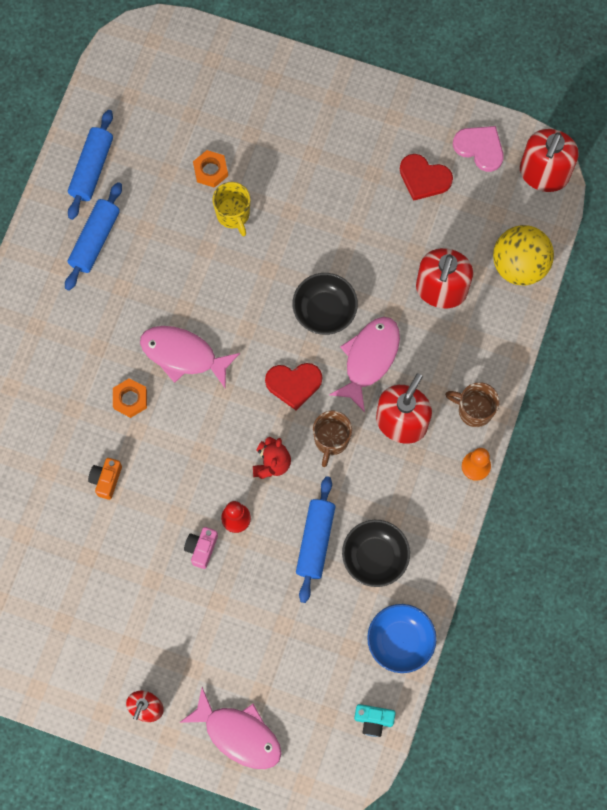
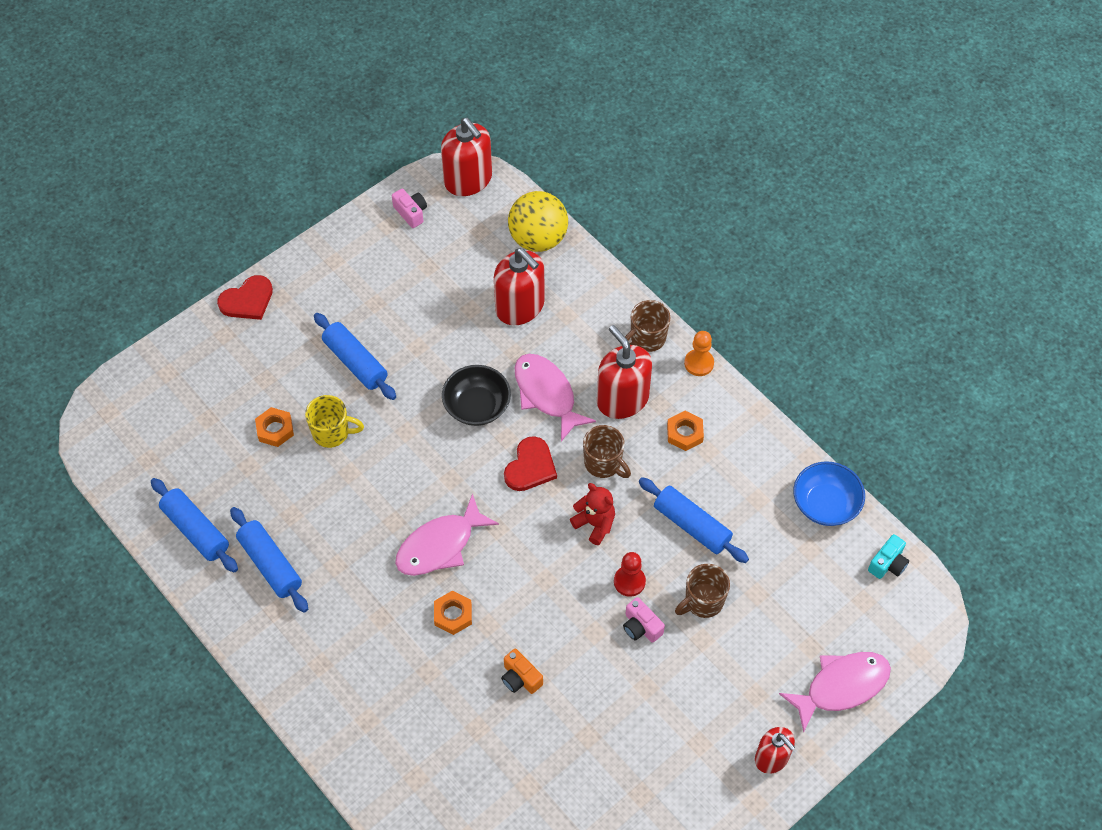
camera: 60 degrees left, 15 degrees down
(251, 585) = (703, 601): none -> brown mug
(308, 193) = (355, 362): none -> blue rolling pin
(375, 557) = (735, 484): black bowl -> none
(399, 490) = (684, 433): none -> orange nut
(424, 178) = (408, 267): red heart -> red heart (247, 300)
(480, 148) = (411, 213): pink heart -> pink camera

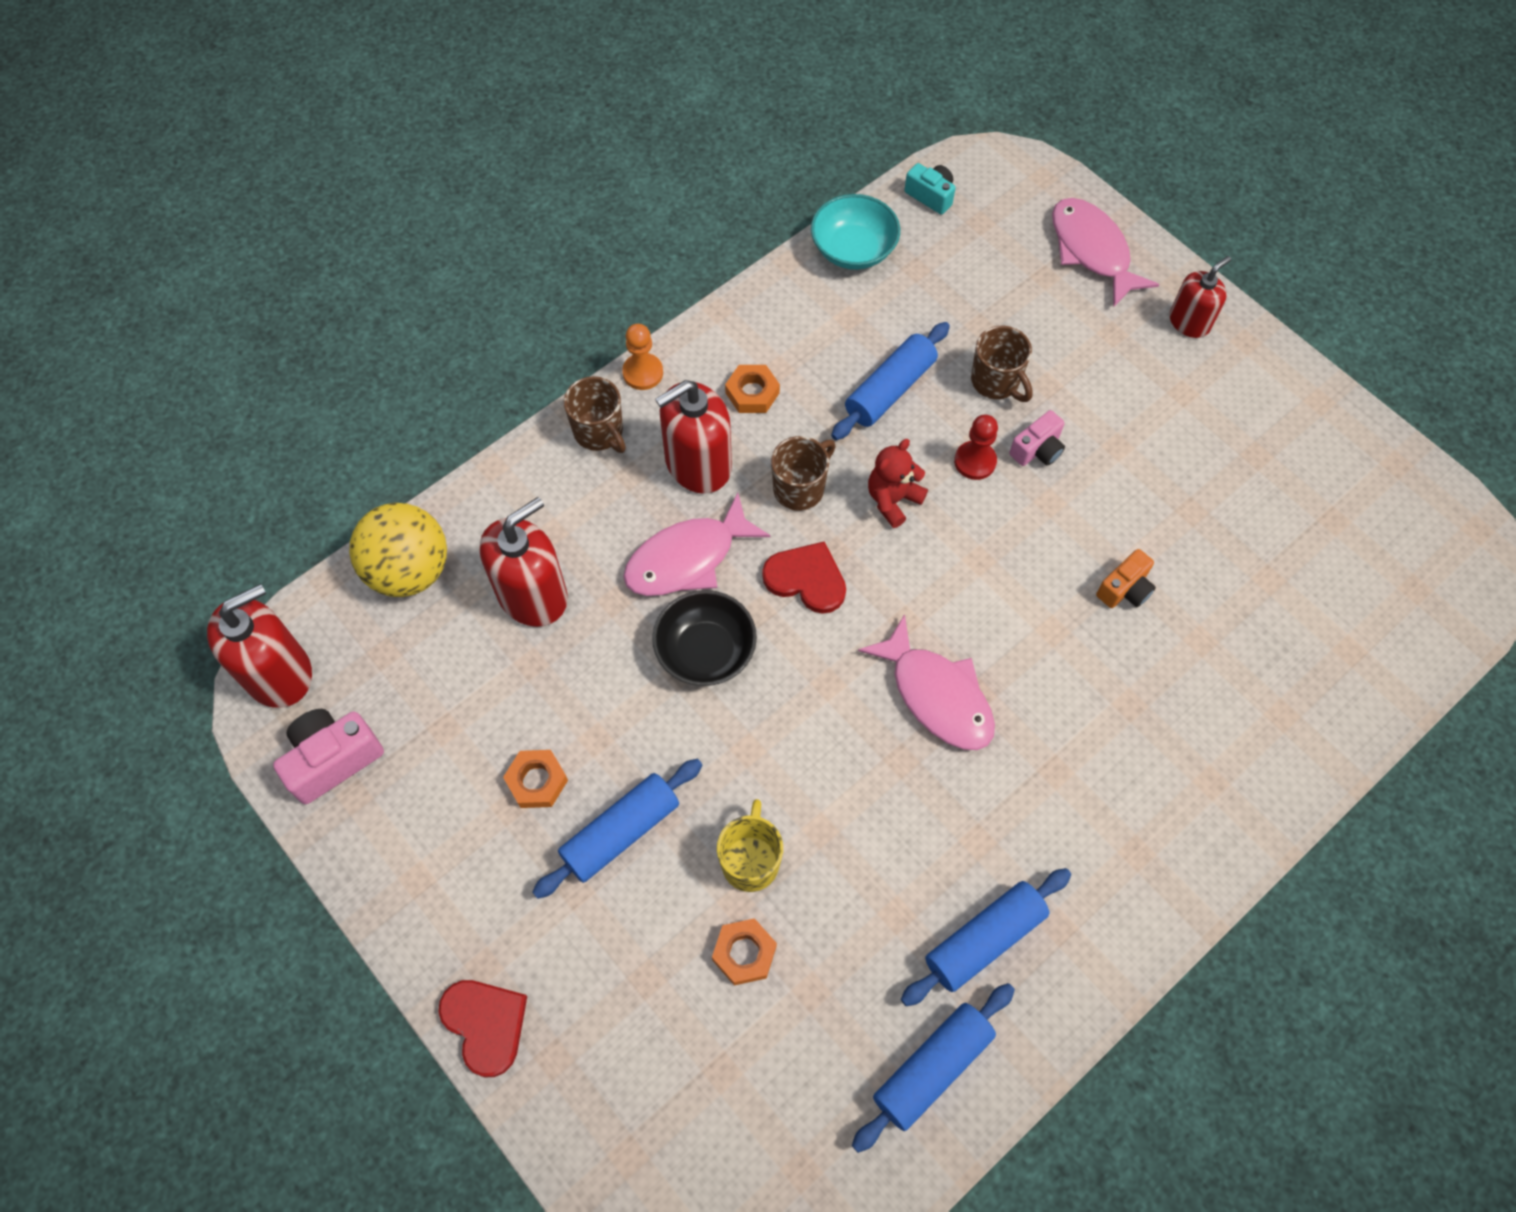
camera: 90 degrees left, 5 degrees up
(411, 213) = (333, 759): pink camera -> pink camera, size x1.56
(453, 615) = (1042, 675): orange nut -> orange nut (537, 781)
(825, 504) = (853, 249): blue bowl -> turquoise bowl

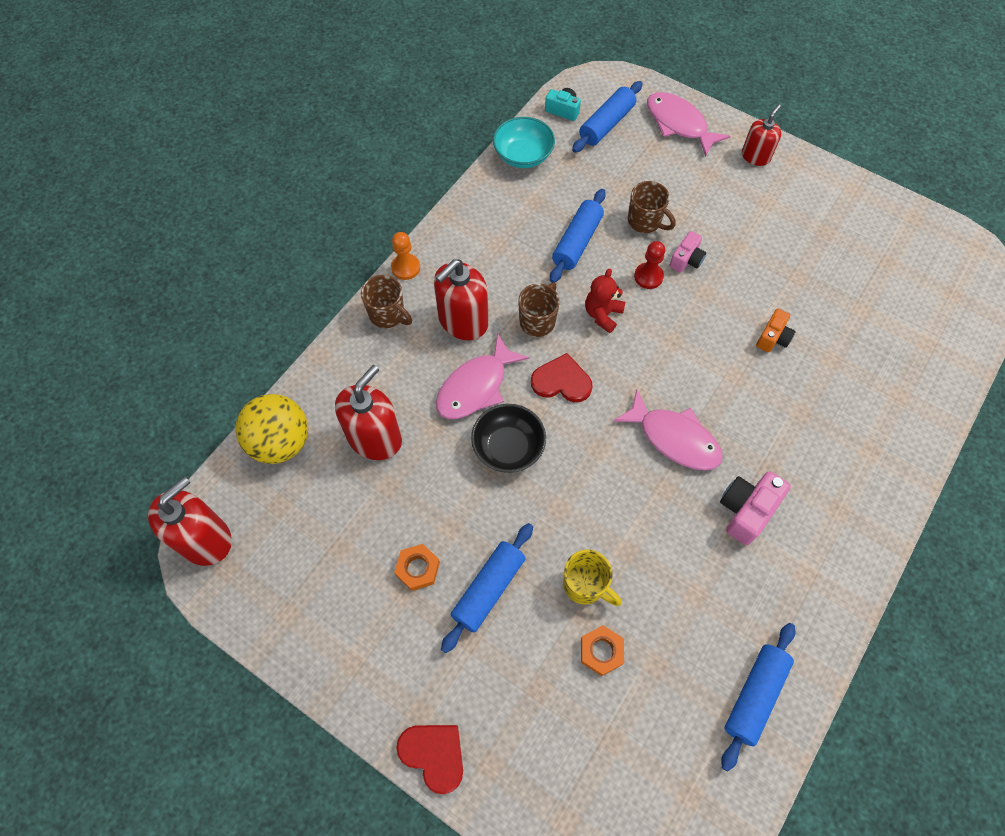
camera: 15 degrees left, 0 degrees up
(333, 759) = (264, 592): pink camera -> pink camera (746, 510)
(750, 861) = (585, 585): yellow mug -> yellow mug turned 135 degrees clockwise
(752, 393) = (485, 264): orange nut -> none
(984, 939) = (759, 597): blue rolling pin -> blue rolling pin (606, 124)

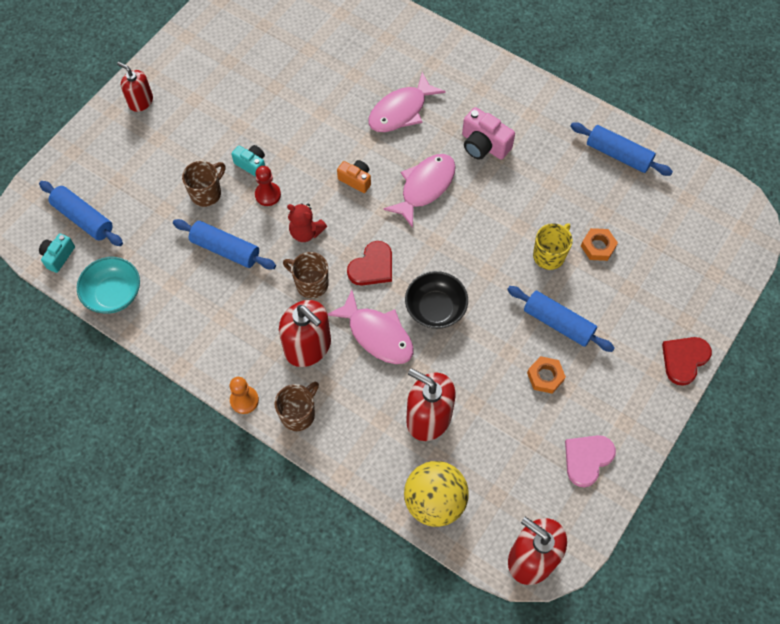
camera: 90 degrees left, 0 degrees up
(310, 611) = (587, 459): none -> pink heart
(561, 381) = (372, 266): red heart -> red heart turned 150 degrees counterclockwise
(678, 124) = (92, 158): pink fish -> pink fish (401, 111)
(686, 260) = (251, 164): pink camera -> turquoise camera
(773, 338) = (333, 111): orange camera -> orange camera (356, 180)

